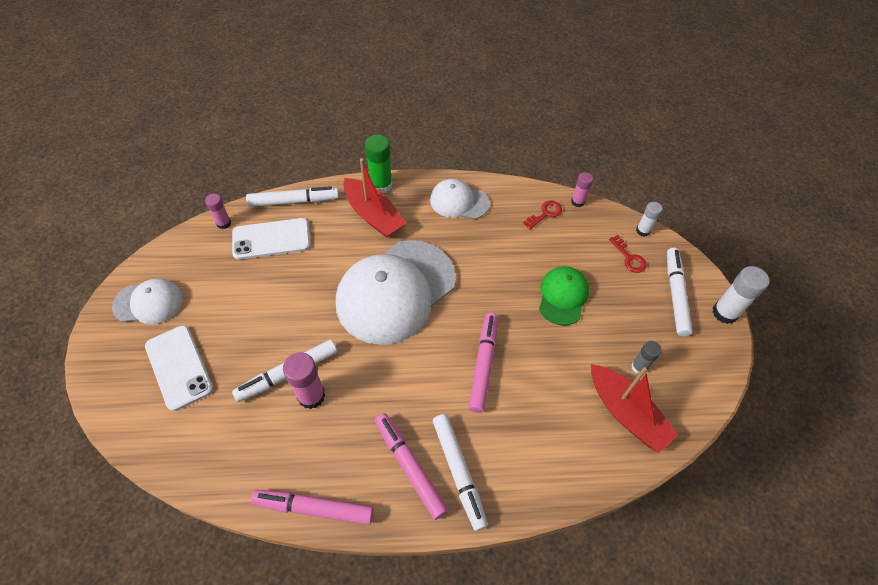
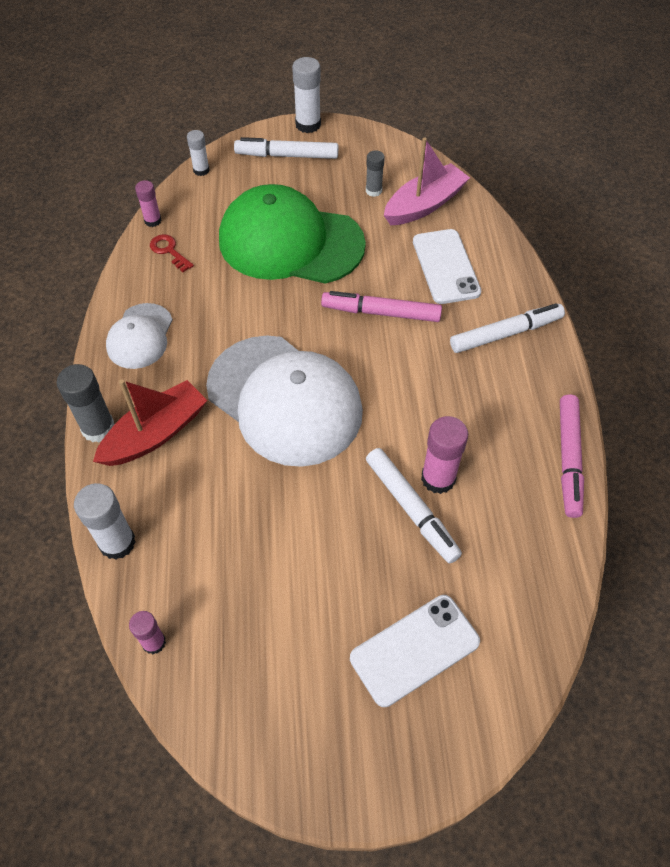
camera: 90 degrees left, 0 degrees up
(148, 303) = (309, 726): white cap -> none
(271, 239) = (191, 564): white phone -> white phone (446, 266)
(294, 201) = (117, 542): white marker -> white glue stick
(381, 185) = (98, 428): green glue stick -> grey glue stick
(409, 467) = (508, 375): pink marker -> none
(563, 296) = (290, 242): green cap -> green cap, size x1.97
(626, 413) = (424, 205): red boat -> pink boat
(629, 257) = (238, 185): red key -> none

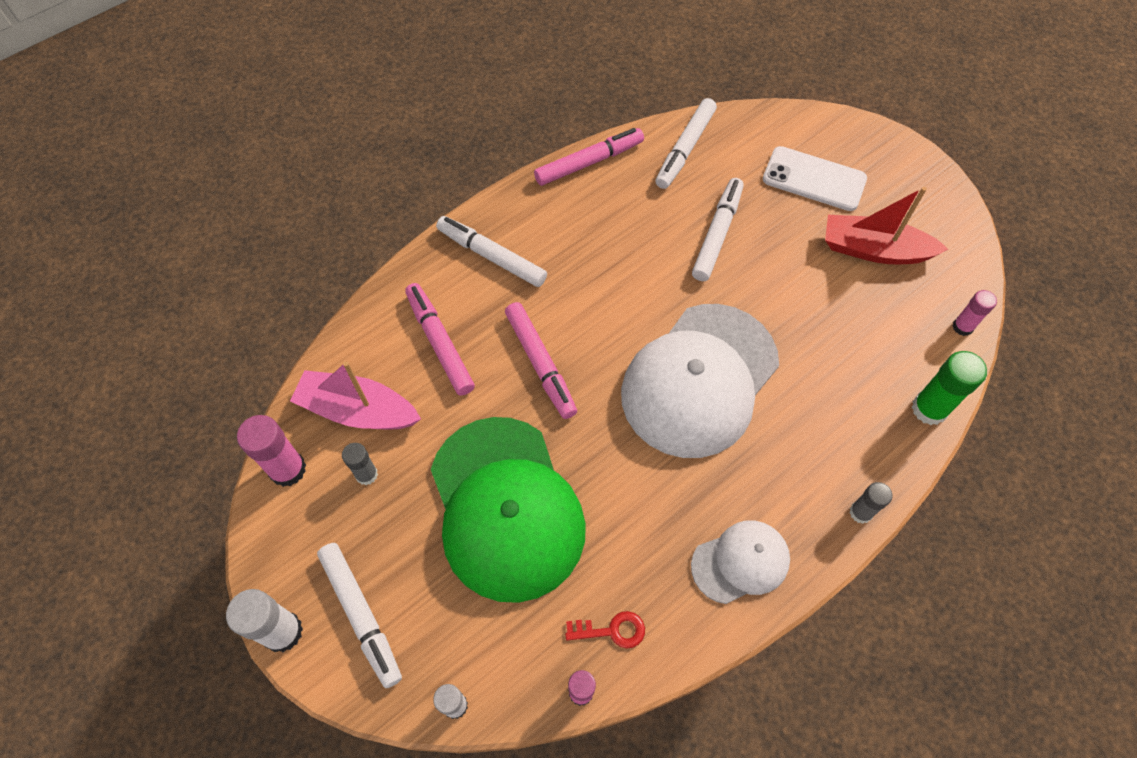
camera: 125 degrees left, 5 degrees up
(98, 428) = (860, 512): grey glue stick -> grey glue stick, size x0.61
(117, 542) = (929, 409): white glue stick -> green glue stick
(155, 433) = (821, 459): red boat -> red boat (874, 250)
(169, 251) = (612, 630): red key -> red key turned 105 degrees counterclockwise
(284, 400) = (699, 380): white cap -> white cap turned 150 degrees counterclockwise
(438, 478) = (676, 231): pink glue stick -> pink glue stick (288, 469)
(446, 266) = (439, 343): white phone -> pink marker
(535, 553) = (685, 149): none -> white marker

